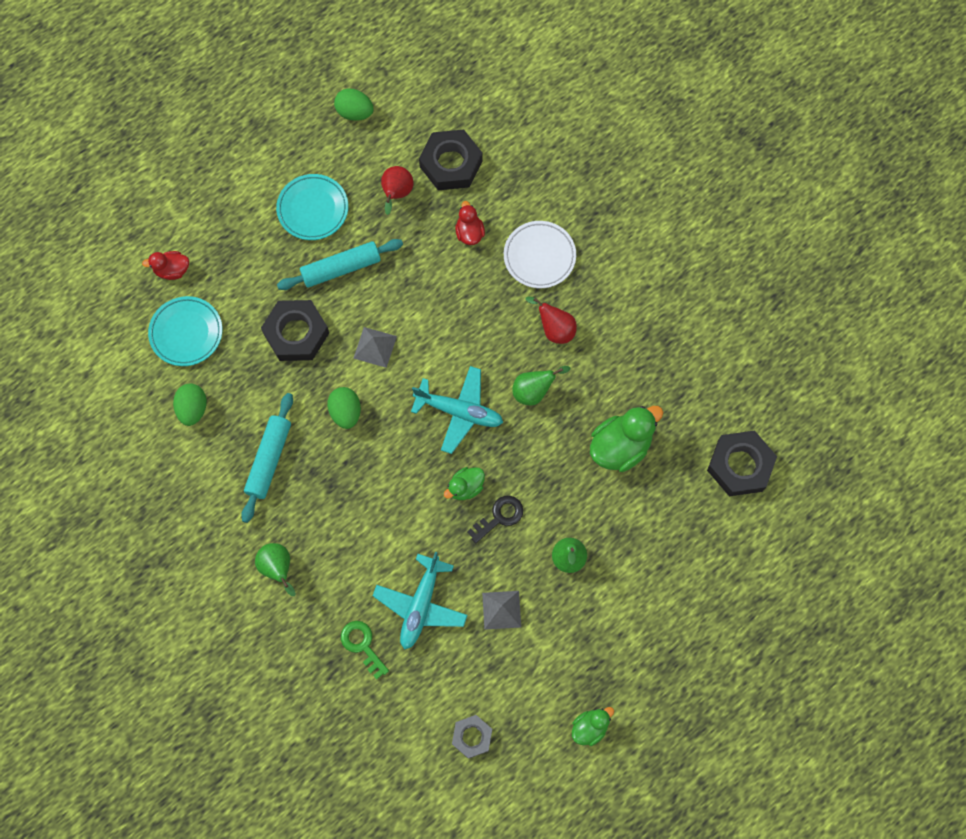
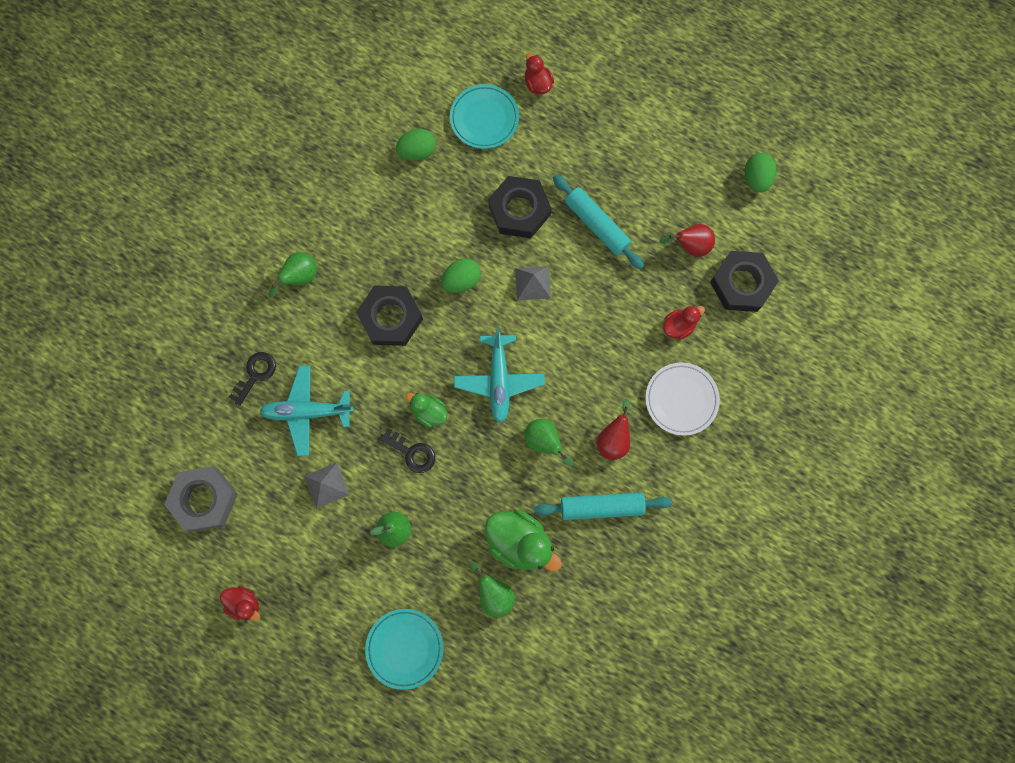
camera: 70 degrees right, 5 degrees up
(269, 459) = (394, 232): turquoise rolling pin -> turquoise rolling pin (601, 506)
(313, 209) = (644, 179): turquoise plate -> turquoise plate (405, 648)
(362, 645) = (255, 374): green key -> black key
(472, 737) = (204, 499): grey nut -> grey nut, size x1.67
(590, 727) = (244, 603): green duck -> red duck
(660, 486) = (494, 593): none -> green pear
(740, 465) = (543, 665): black nut -> black nut (391, 318)

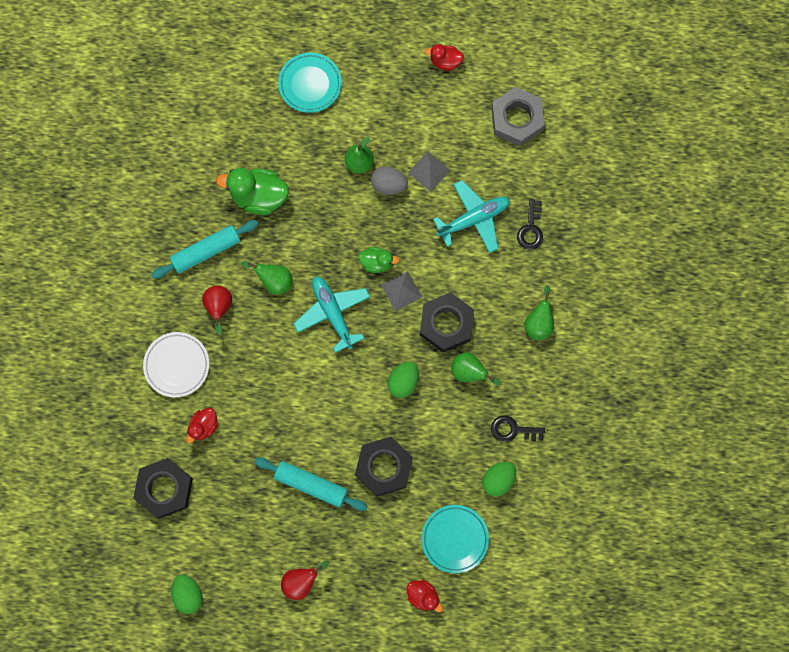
camera: 155 degrees right, 0 degrees up
(376, 490) = (389, 185): none -> grey egg
(412, 453) = (375, 225): black key -> black key (513, 430)
(494, 593) = (261, 151): green pear -> green pear (469, 372)
(533, 283) = (342, 407): grey pyramid -> grey pyramid (401, 291)
(690, 246) = (222, 502): red pear -> red pear (301, 581)

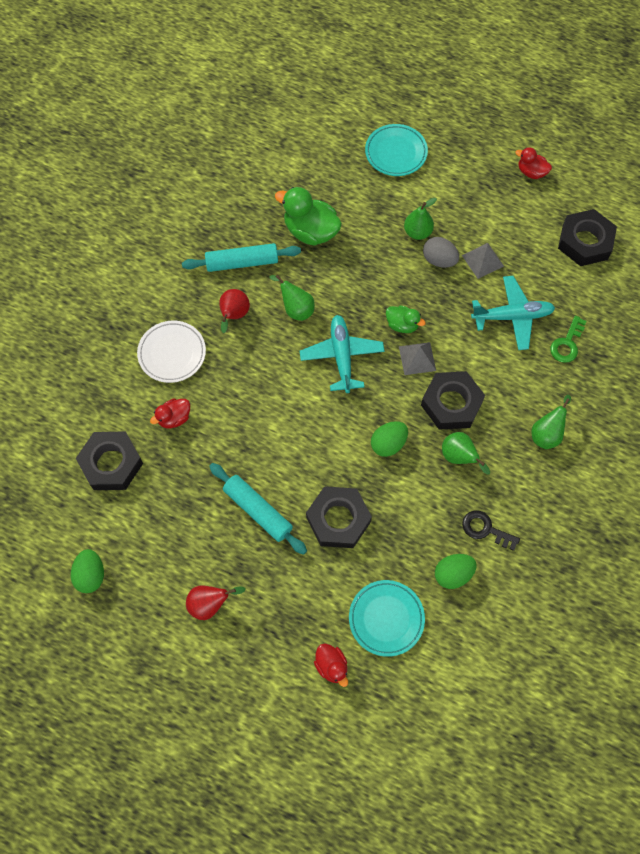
camera: 20 degrees right, 10 degrees down
(517, 119) = (585, 242): grey nut -> black nut
(531, 229) = (567, 343): black key -> green key

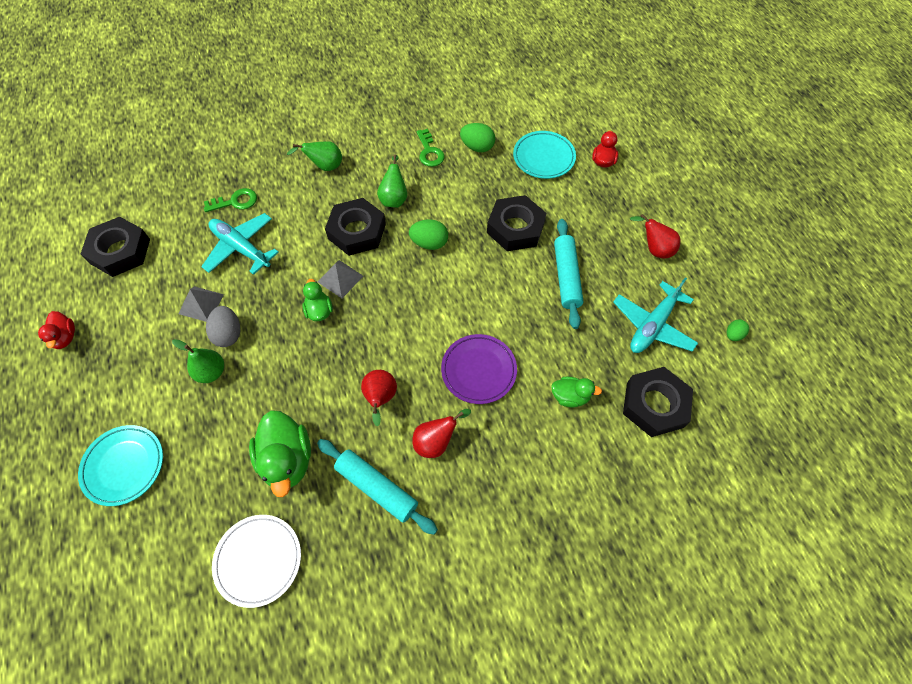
camera: 135 degrees left, 5 degrees down
(91, 575) = (733, 335): green egg -> green egg, size x0.60
(172, 353) = (522, 456): white plate -> white plate (258, 560)
(174, 418) = (570, 396): red duck -> green duck
(252, 381) = (478, 370): none -> purple plate
(296, 309) = (380, 398): green pear -> red pear
(342, 356) = (390, 328): turquoise plane -> turquoise plane (652, 325)
(485, 529) = (429, 152): black key -> green key

